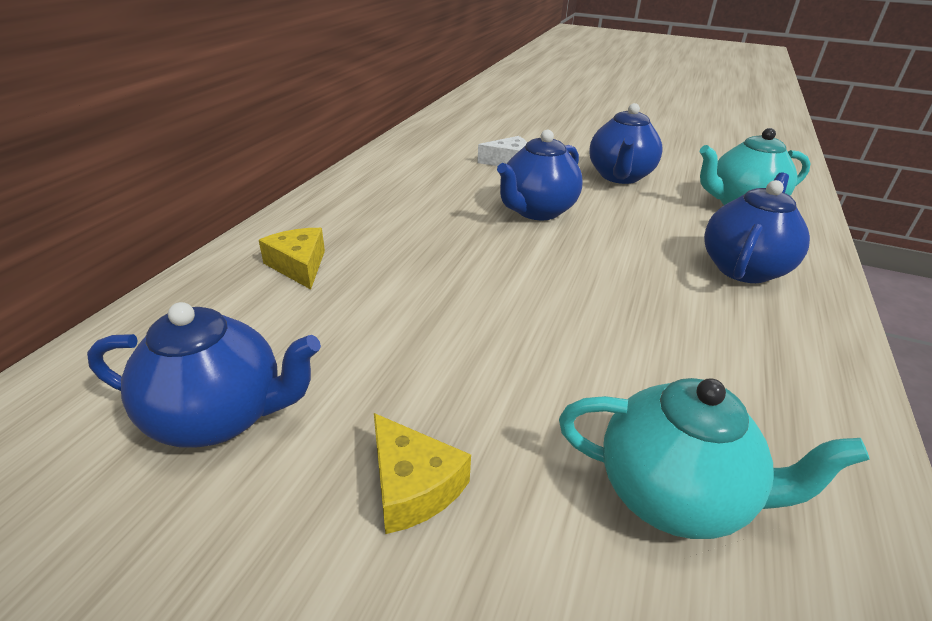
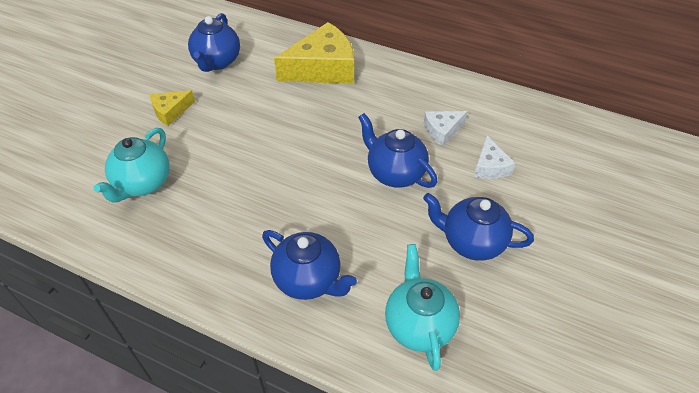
camera: 95 degrees right, 15 degrees up
(299, 265) = (323, 68): yellow cheese -> yellow cheese, size x1.99
(454, 182) = (442, 131): none -> white cheese

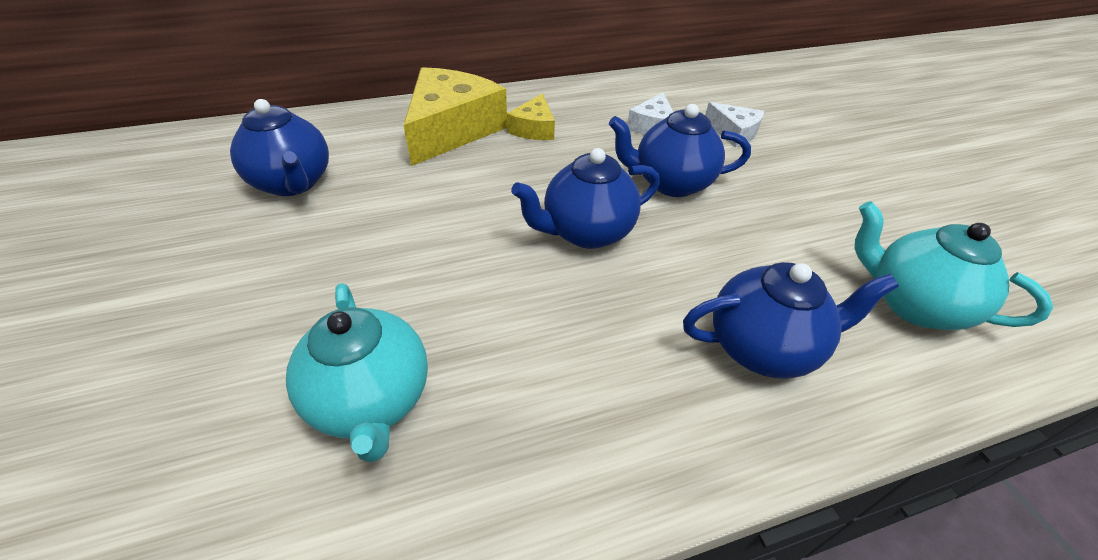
camera: 45 degrees left, 5 degrees down
(170, 111) = (292, 275): yellow cheese -> yellow cheese (534, 128)
(472, 242) = (822, 200): blue teapot -> blue teapot (586, 232)

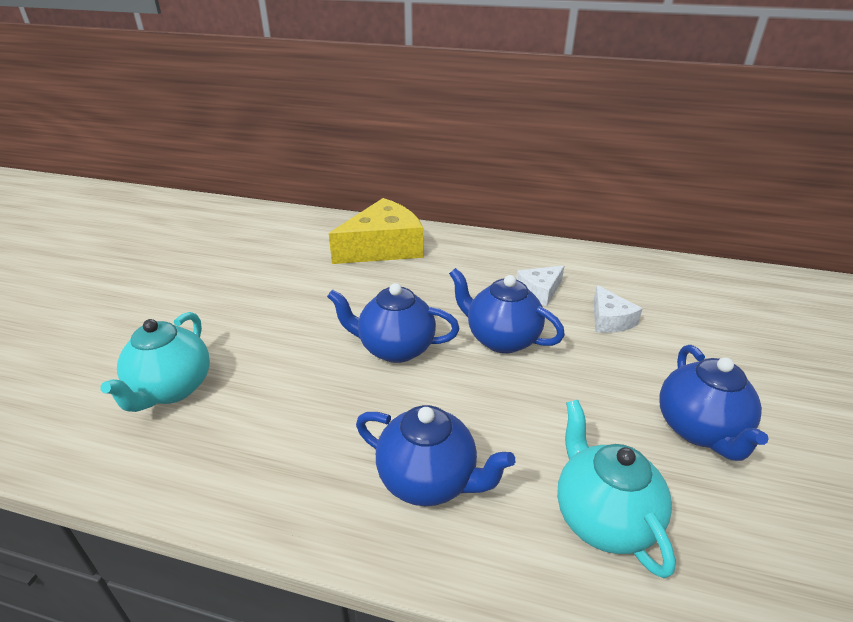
camera: 35 degrees right, 10 degrees down
(293, 183) = (256, 252): blue teapot -> blue teapot (699, 430)
(534, 128) = (441, 264): yellow cheese -> none

